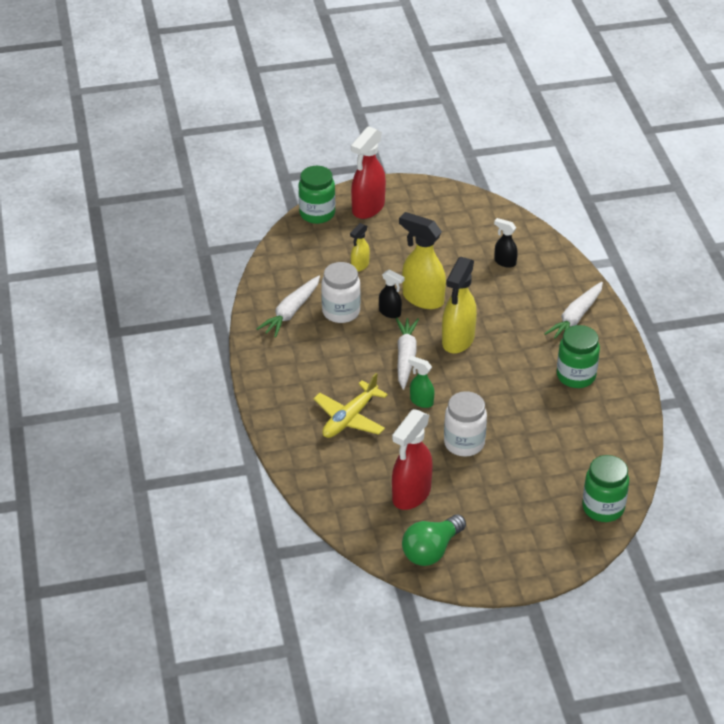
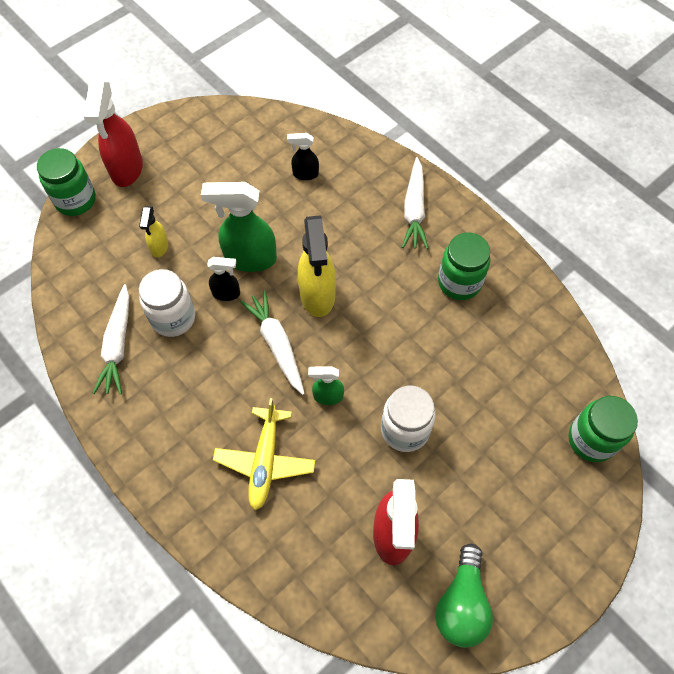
camera: 30 degrees left, 20 degrees up
(422, 298) = (249, 259): yellow spray bottle -> green spray bottle

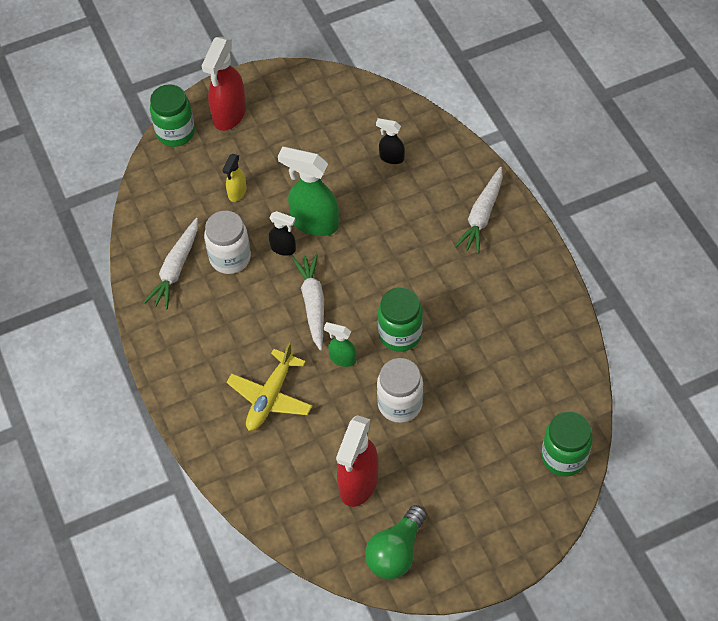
camera: 20 degrees right, 5 degrees down
(317, 295) = (364, 271): yellow spray bottle -> none
(459, 282) = (498, 292): green jar -> green jar (400, 334)

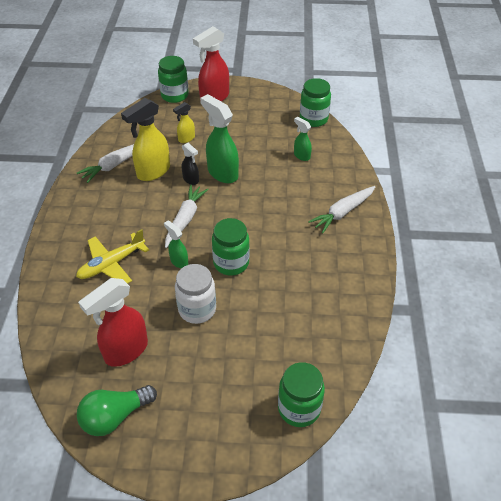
camera: 25 degrees right, 10 degrees down
(230, 258) = (153, 172): white jar -> yellow spray bottle
(373, 96) = (313, 119): none -> green jar
(391, 158) = (301, 156): black spray bottle -> green spray bottle

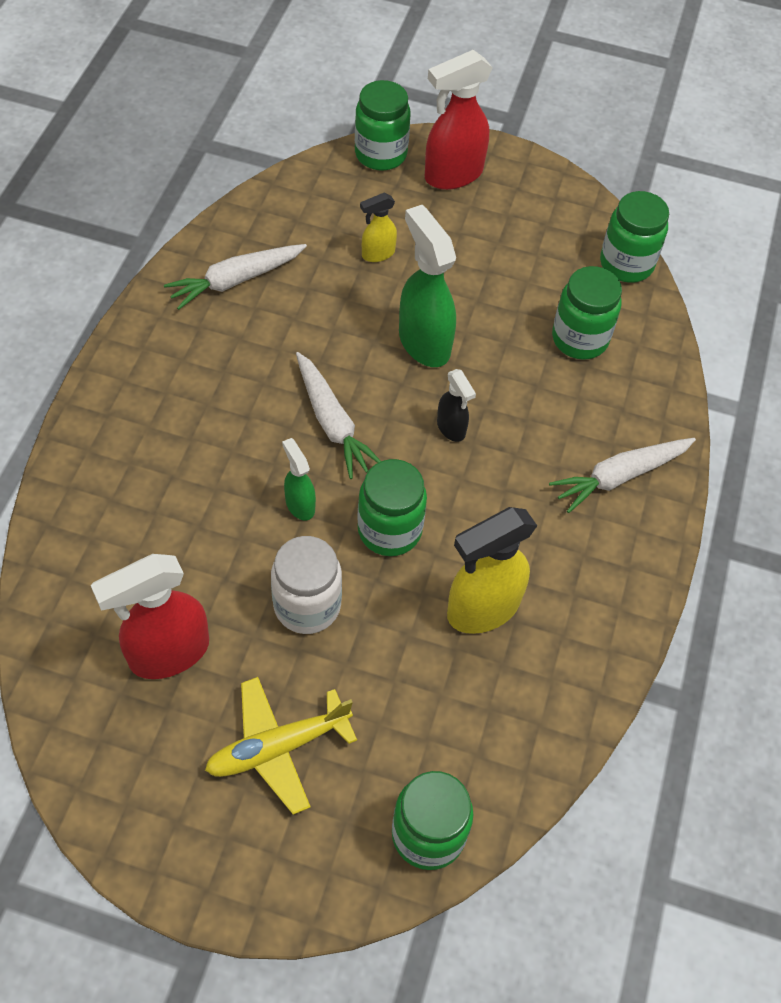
camera: 10 degrees right, 10 degrees up
(111, 264) = (183, 482): yellow plane -> yellow plane (277, 748)
(115, 416) = (123, 767): green light bulb -> none
(153, 172) = (300, 311): yellow spray bottle -> yellow spray bottle (482, 609)
(185, 219) = (332, 423): white carrot -> white carrot turned 120 degrees clockwise
(191, 180) = (363, 343): black spray bottle -> black spray bottle (451, 428)
(301, 156) = (580, 339): green spray bottle -> green jar

